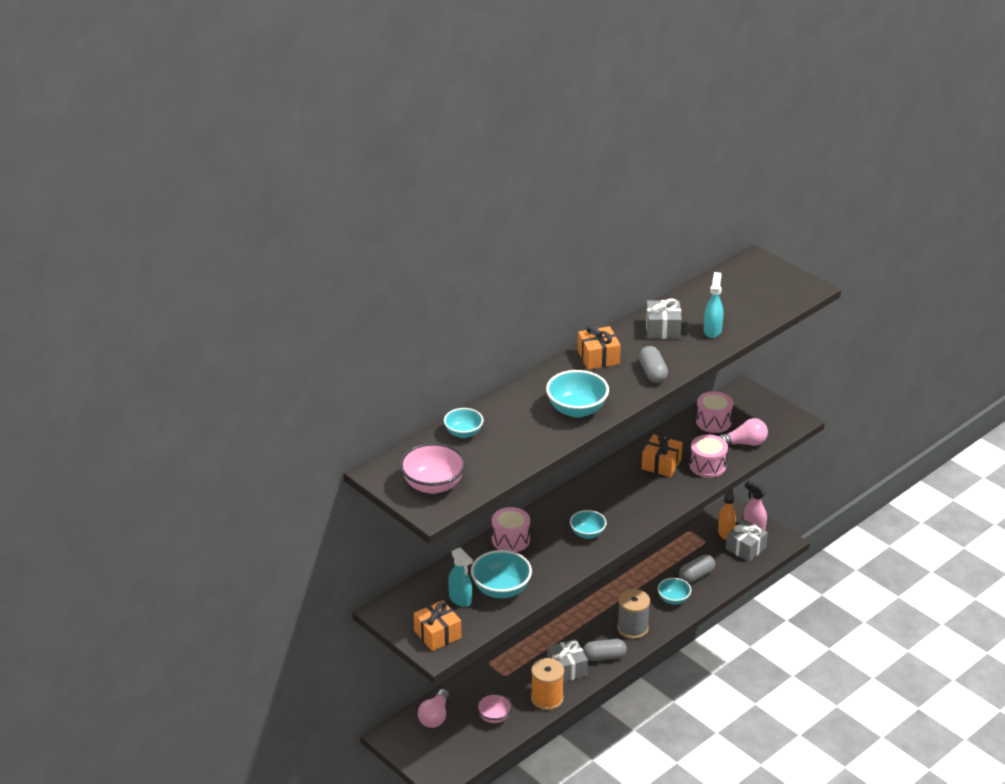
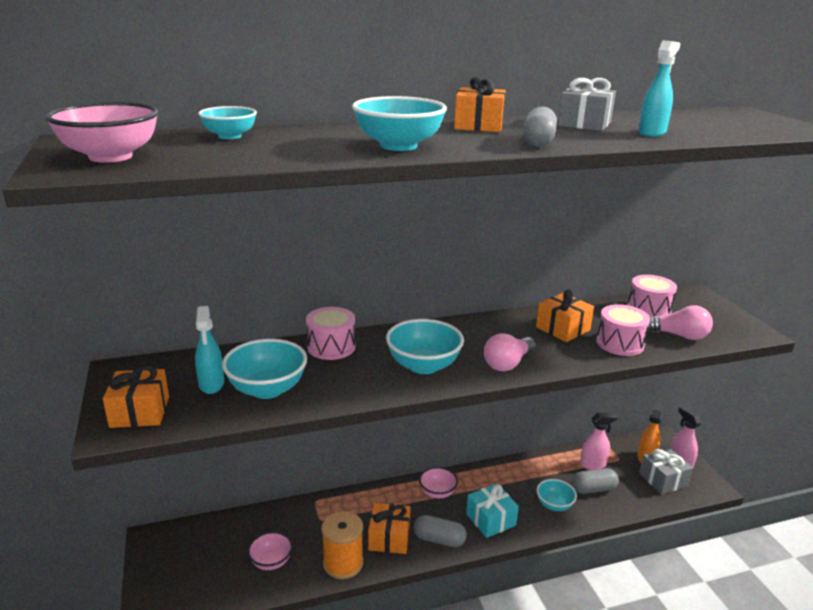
camera: 25 degrees right, 10 degrees down
(435, 716) = (214, 536): pink light bulb -> pink light bulb (508, 364)
(567, 669) = (389, 538): grey gift -> orange gift
(579, 621) = (437, 492): none -> pink bowl
(587, 533) = (423, 366): turquoise bowl -> turquoise bowl, size x1.61
(632, 628) = (490, 519): grey spool -> turquoise gift
(687, 553) = (593, 464): none -> pink spray bottle

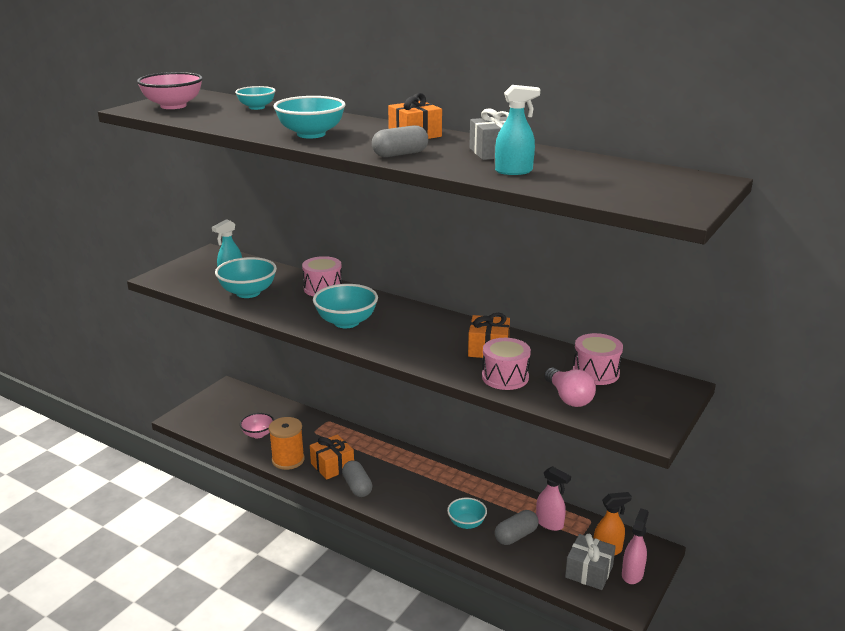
camera: 50 degrees right, 0 degrees up
(140, 412) = (182, 275): orange gift -> none
(437, 492) = (403, 463): pink bowl -> none
(490, 519) = (407, 500): turquoise gift -> none
(508, 364) = (396, 347): pink light bulb -> none
(593, 489) = (516, 536): grey capsule -> grey capsule turned 75 degrees counterclockwise

